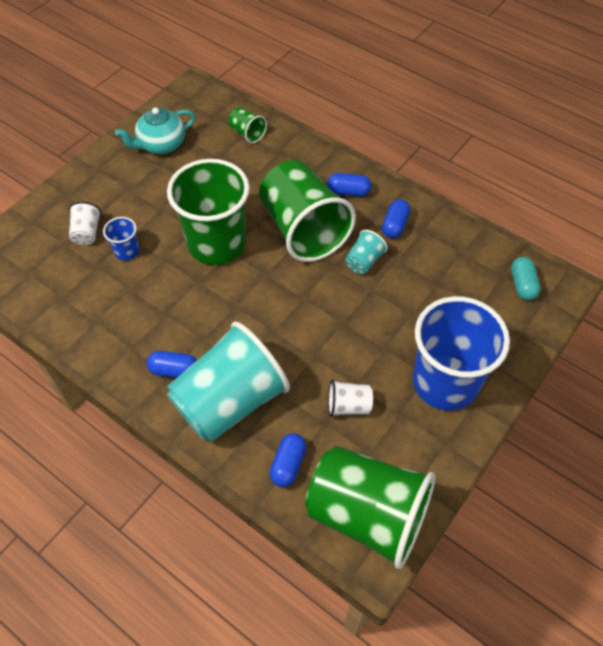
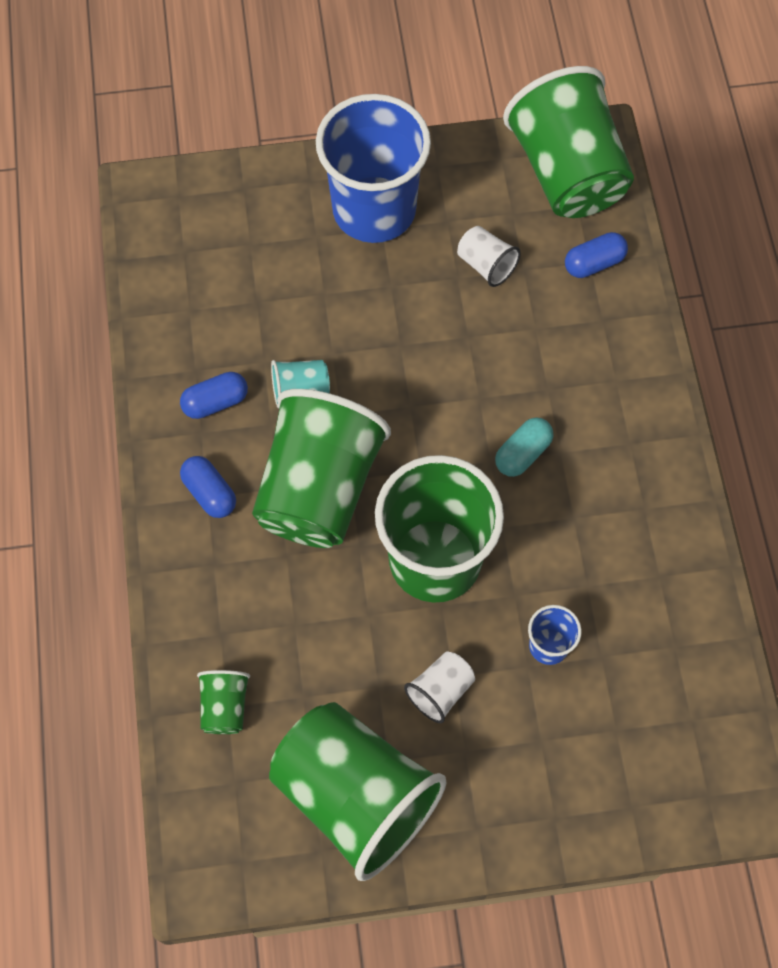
camera: 135 degrees left, 10 degrees up
(87, 233) = (575, 721): white cup -> white cup (440, 691)
(161, 145) = (355, 796): turquoise teapot -> green cup
(174, 370) = (620, 442): blue capsule -> none
(230, 401) = (593, 363): turquoise cup -> none
(522, 285) = (180, 227): turquoise capsule -> turquoise capsule (522, 453)

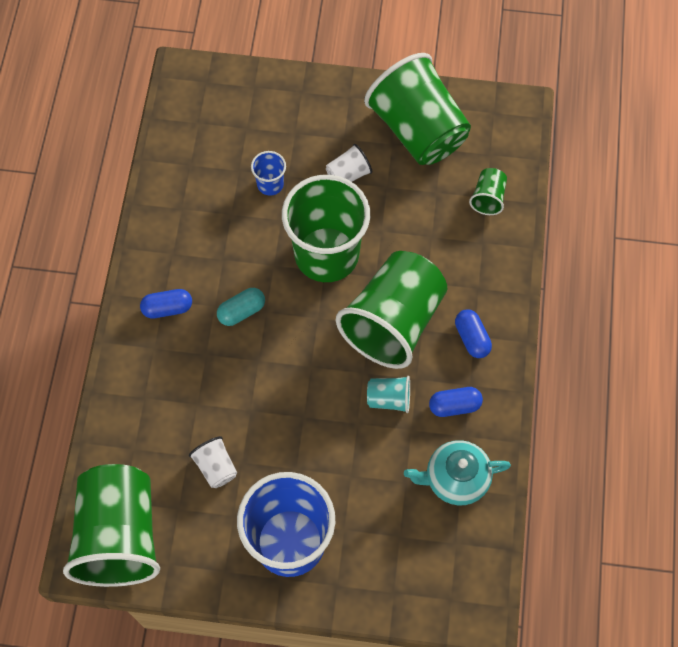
camera: 165 degrees left, 0 degrees up
(197, 319) = (455, 479): none -> turquoise teapot
(594, 263) = (131, 446): blue capsule -> blue capsule (167, 308)

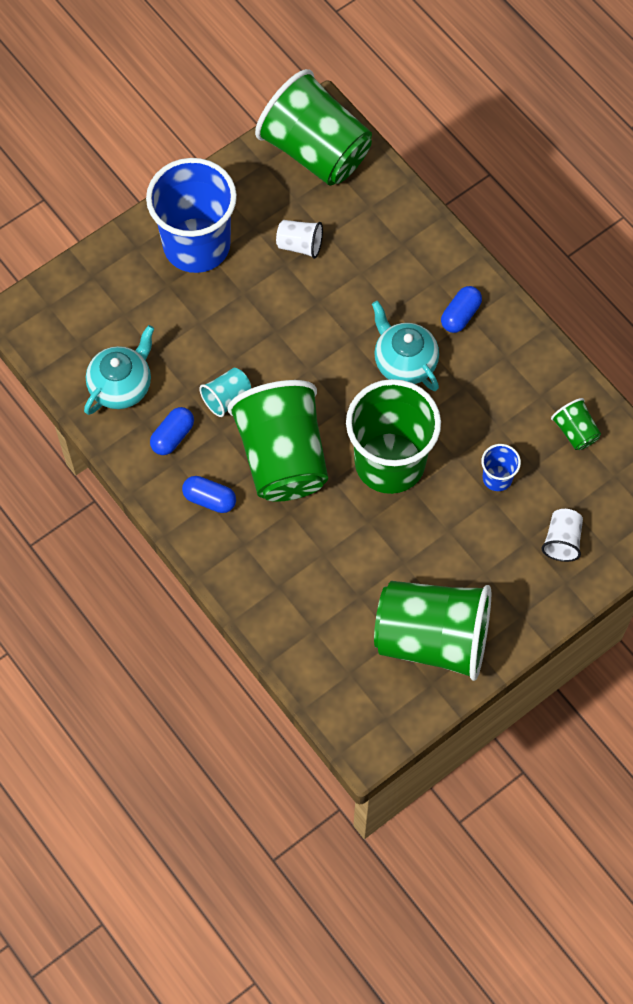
camera: 135 degrees right, 0 degrees up
(241, 311) = (404, 362): turquoise capsule -> turquoise teapot
(348, 174) = (445, 544): white cup -> white cup (562, 541)
(488, 198) = (311, 630): green cup -> green cup (575, 431)

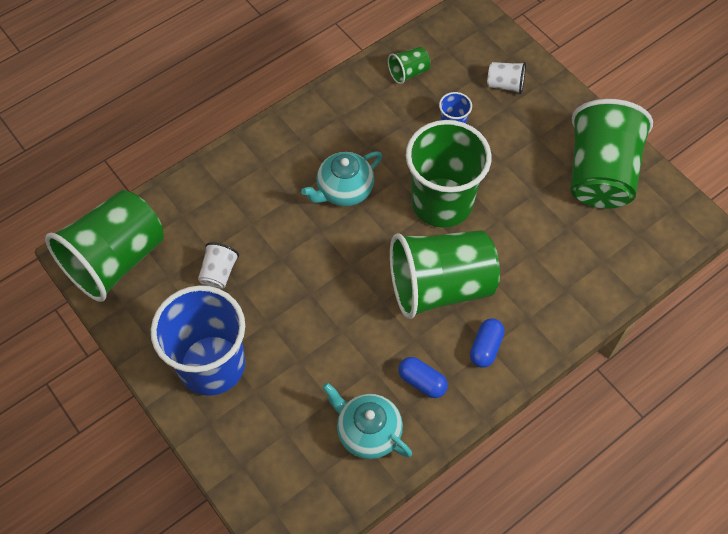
camera: 90 degrees left, 5 degrees down
(226, 398) = (380, 334): turquoise cup -> none
(460, 315) = (299, 148): blue capsule -> none

